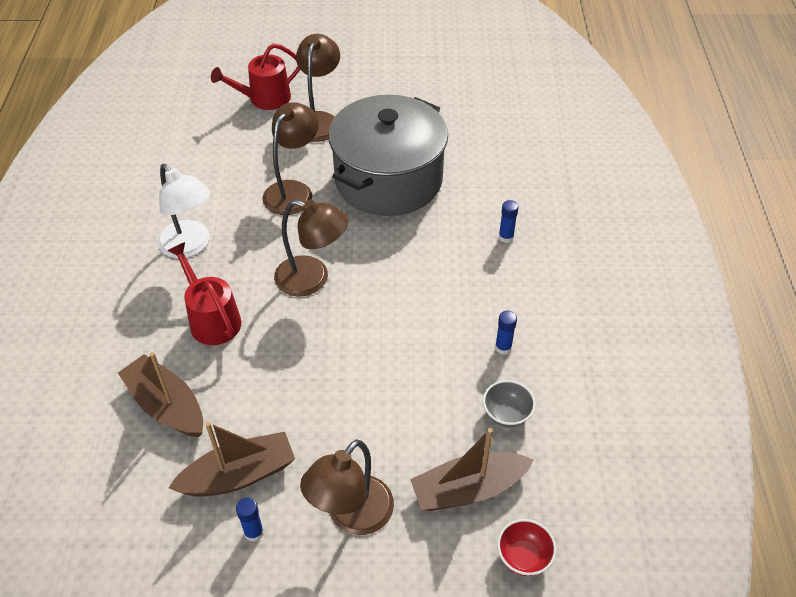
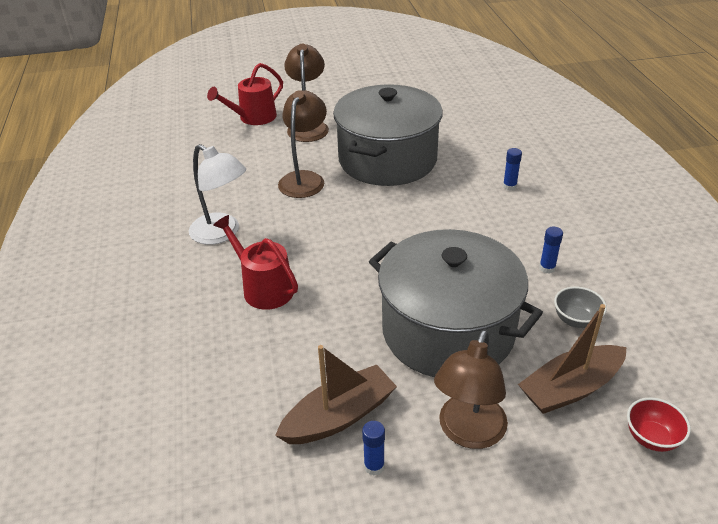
camera: 10 degrees left, 10 degrees down
(166, 405) = (243, 367): brown boat -> none
(312, 279) = (349, 242): brown lamp -> none
(374, 402) = (448, 331): none -> grey pot

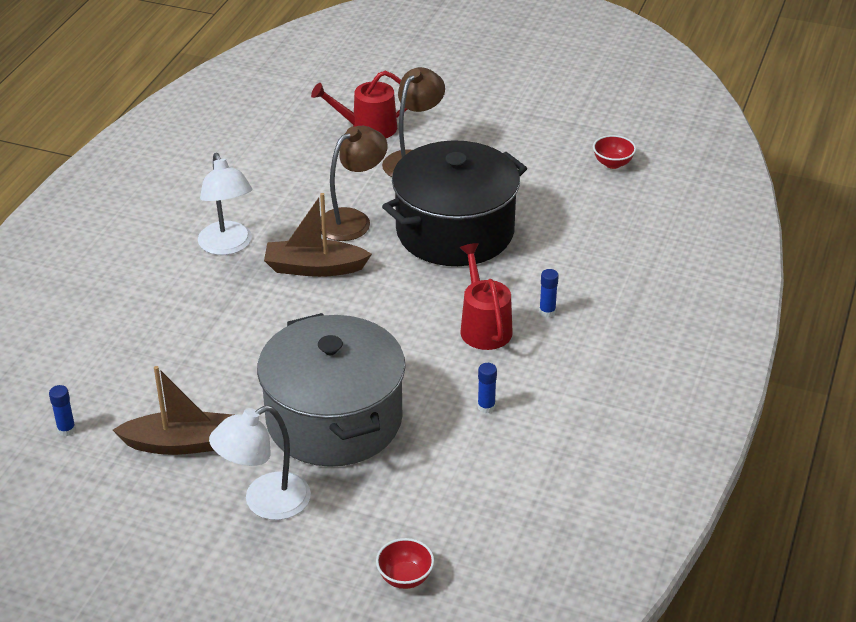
camera: 30 degrees right, 0 degrees up
(264, 288) = (218, 313): red watering can -> red watering can (484, 327)
(374, 466) = (172, 490): blue glue stick -> blue glue stick (66, 430)
(387, 159) = (455, 231): grey pot -> black pot
(443, 86) = (612, 163): none -> red bowl
(468, 433) = (265, 502): brown lamp -> white lamp
(570, 388) = (384, 512): brown boat -> brown boat (314, 268)
(576, 320) = (456, 463): grey bowl -> none

